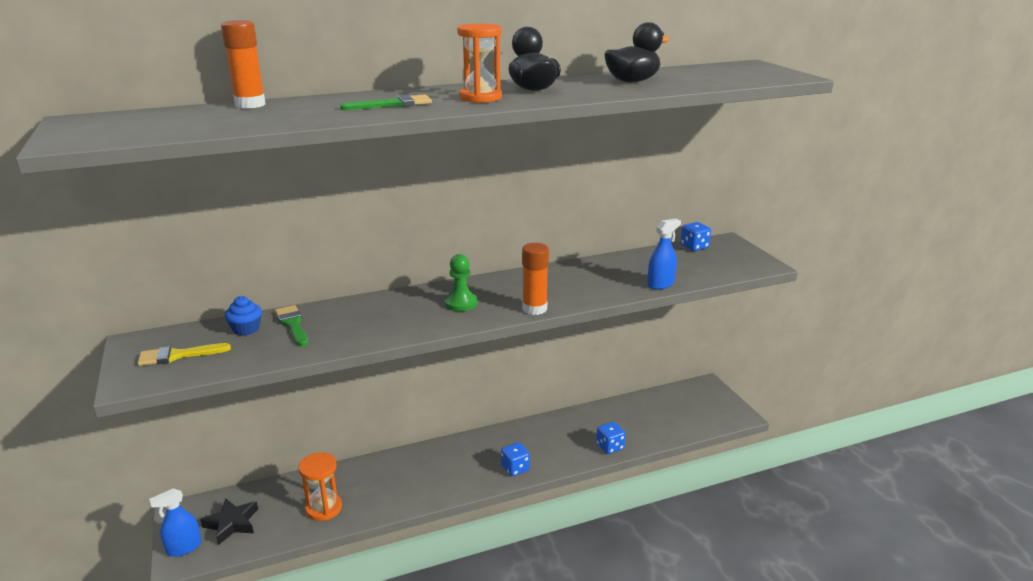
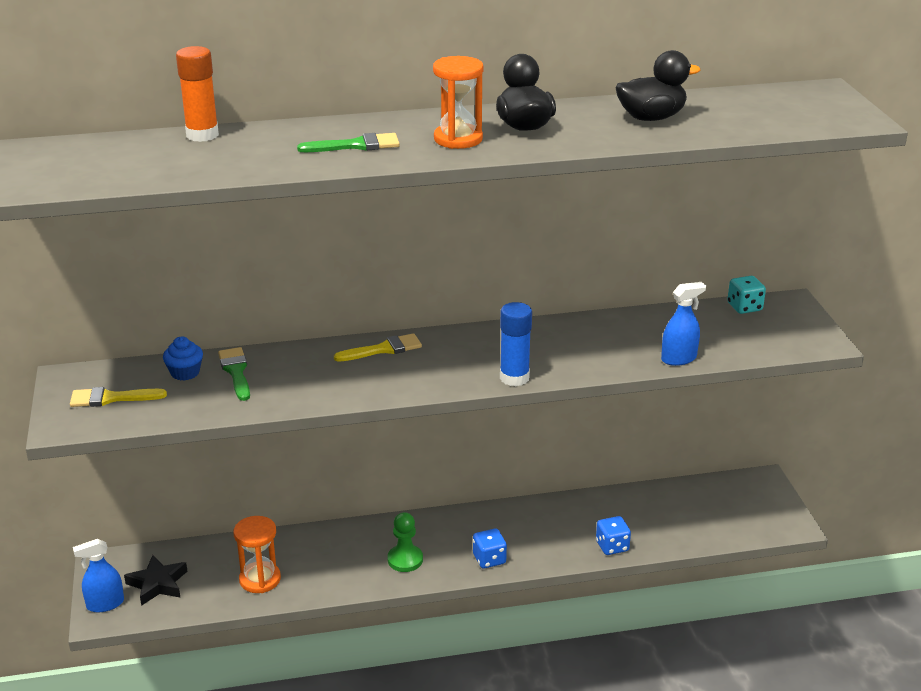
camera: 10 degrees right, 5 degrees up
(419, 297) = (383, 349): none -> yellow brush
(461, 303) = (430, 362): green pawn -> green pawn (405, 560)
(534, 309) = (514, 378): orange glue stick -> blue glue stick
(694, 247) = (744, 307): blue dice -> turquoise dice

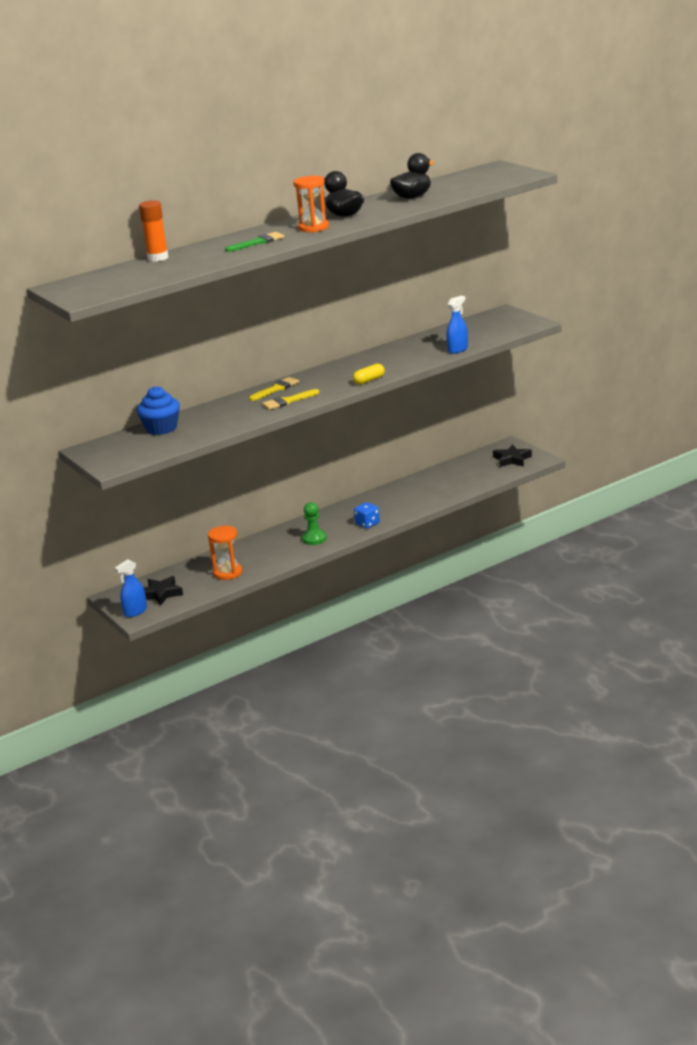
camera: 20 degrees left, 5 degrees down
(111, 398) = (127, 450): yellow brush -> yellow brush (288, 401)
(185, 372) = (161, 428): blue cupcake -> blue cupcake, size x1.60
(236, 371) = (193, 420): green brush -> none
(514, 378) = (369, 380): blue glue stick -> yellow capsule
(612, 546) = (439, 497): blue dice -> none
(744, 307) = (476, 320): turquoise dice -> none
(752, 510) = (512, 459): none -> black star

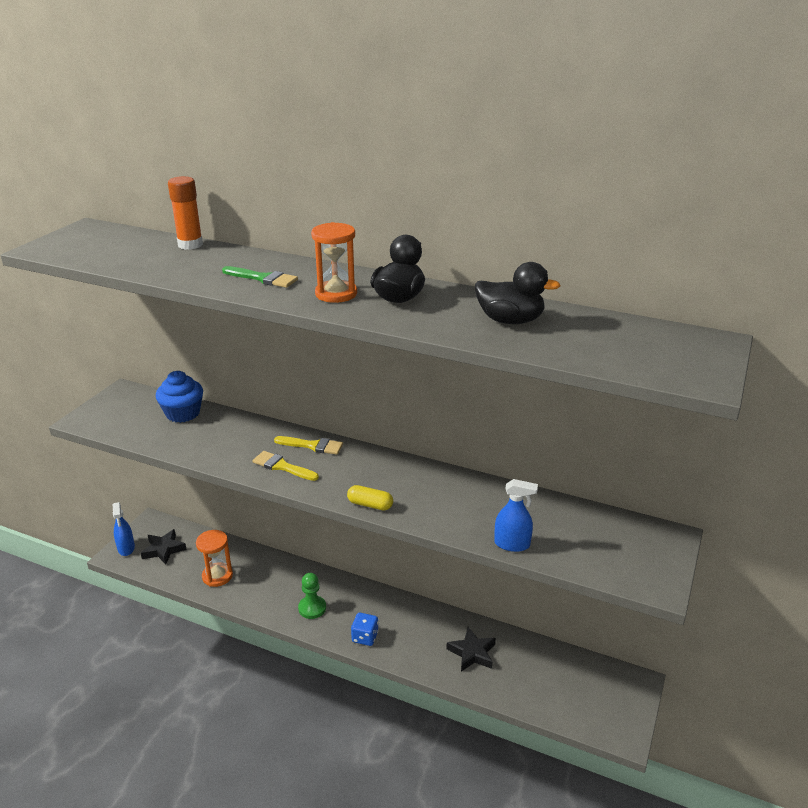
camera: 55 degrees right, 5 degrees up
(135, 611) = (126, 548): blue spray bottle -> blue spray bottle turned 120 degrees counterclockwise
(512, 459) = (602, 704): black star -> black star (472, 653)

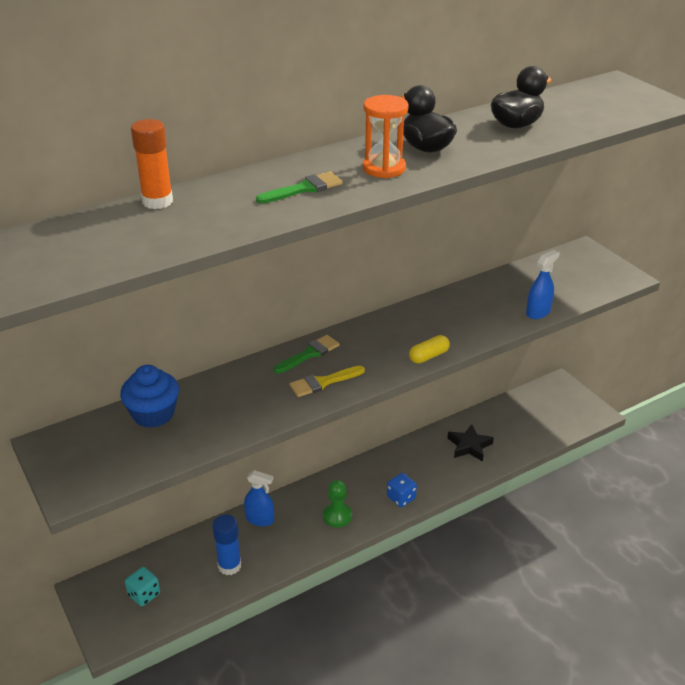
camera: 55 degrees left, 5 degrees up
(126, 548) = (107, 626): blue spray bottle -> blue spray bottle (260, 519)
(163, 549) = (144, 594): black star -> turquoise dice
(217, 576) = (229, 566): orange hourglass -> blue glue stick
(313, 446) = (309, 354): yellow brush -> green brush

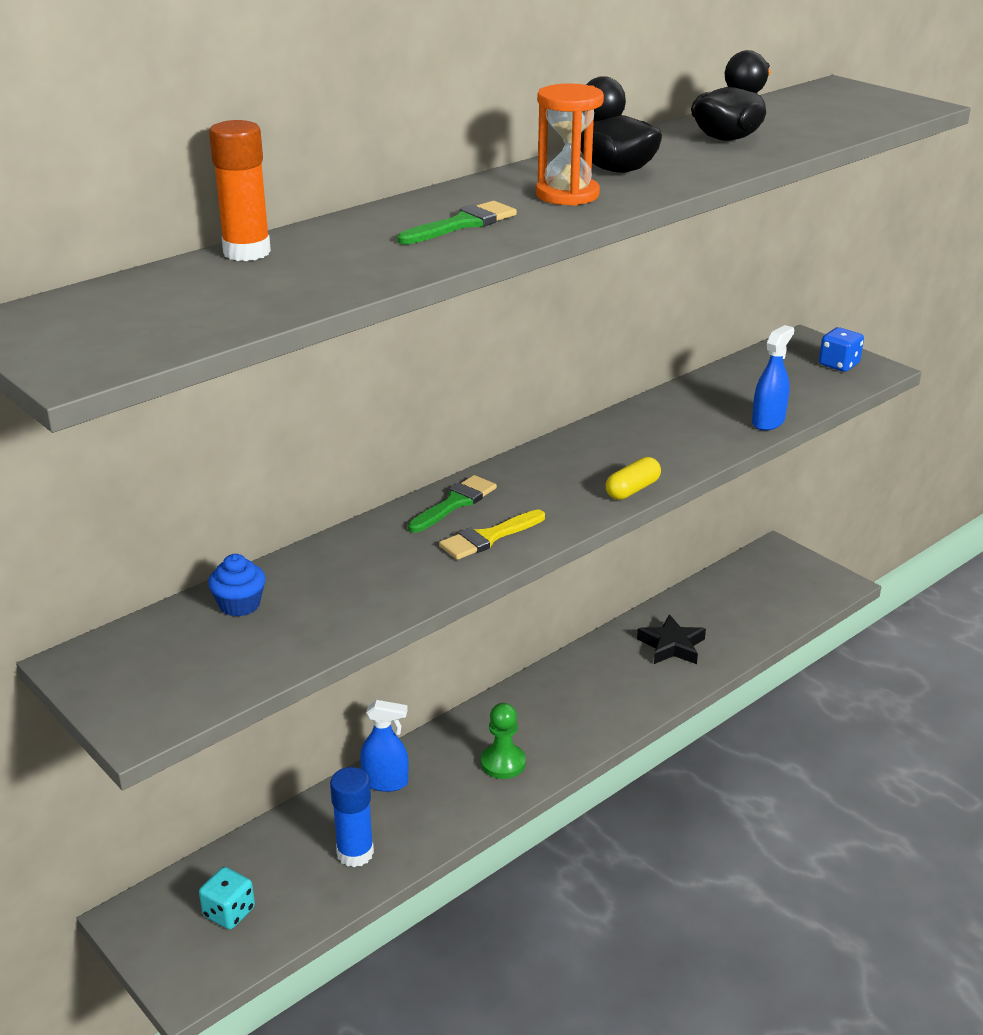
camera: 10 degrees left, 5 degrees down
(153, 414) = (239, 604): blue cupcake -> blue cupcake, size x0.63
(401, 498) = (591, 727): blue dice -> blue dice (839, 364)

